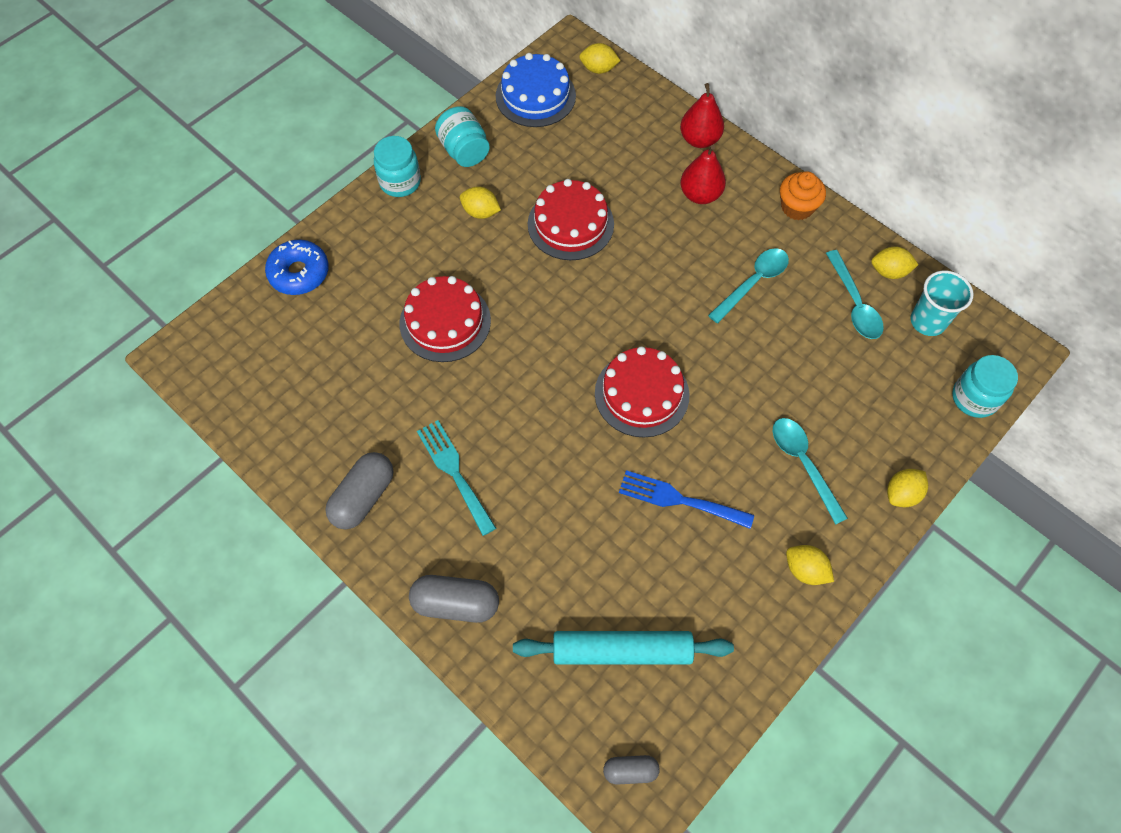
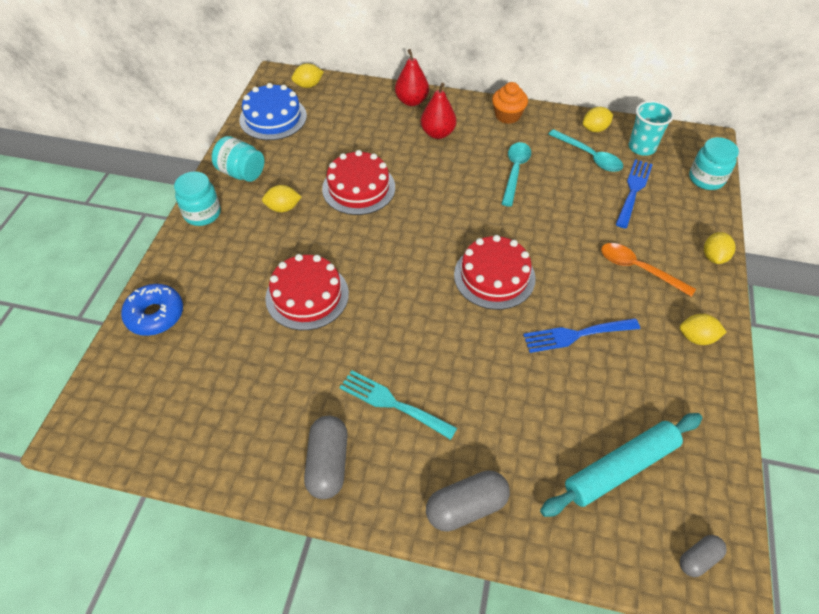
camera: 30 degrees left, 10 degrees down
(803, 464) = (638, 269): turquoise spoon -> orange spoon
(873, 370) = (633, 190): none -> blue fork

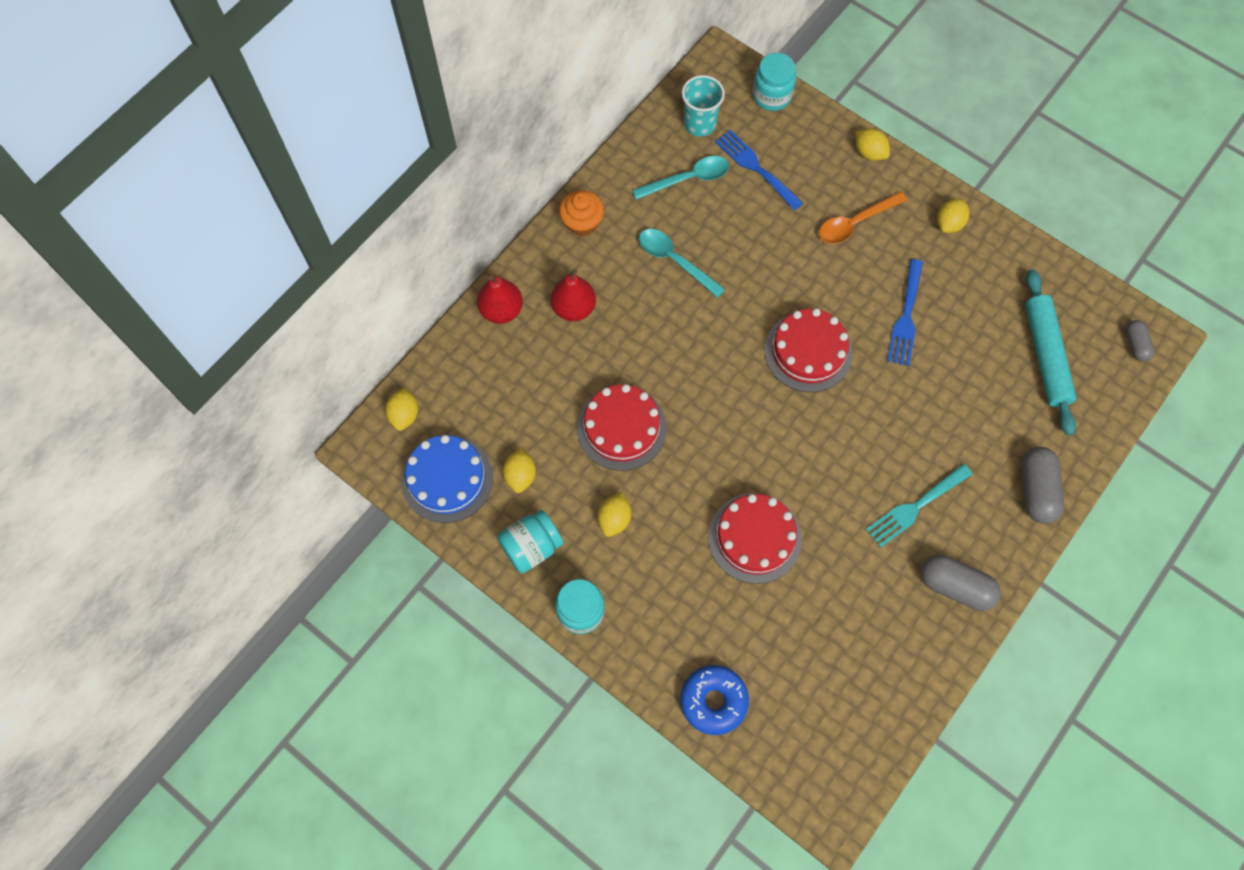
camera: 65 degrees left, 15 degrees up
(595, 129) = (649, 150): yellow lemon -> yellow lemon (520, 476)

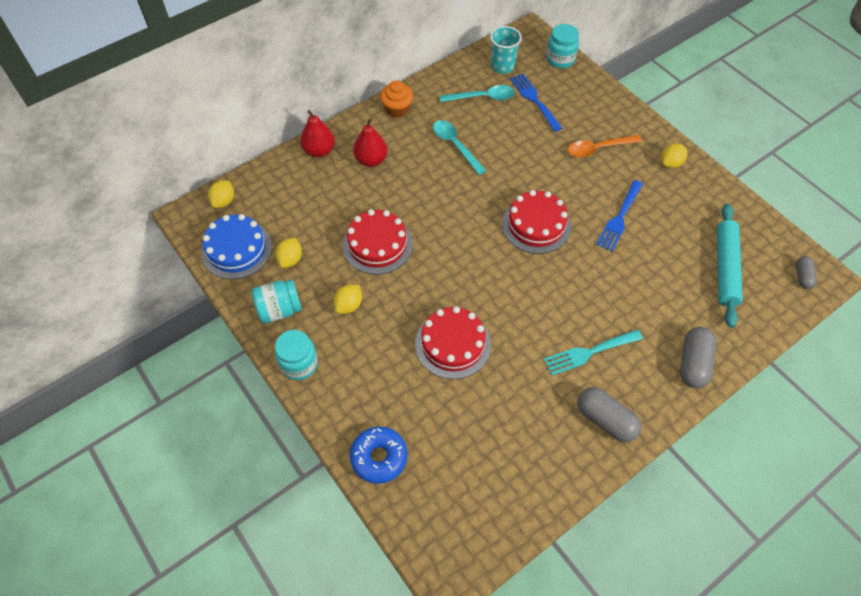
camera: 15 degrees right, 10 degrees down
(869, 153) = (622, 107): yellow lemon -> none

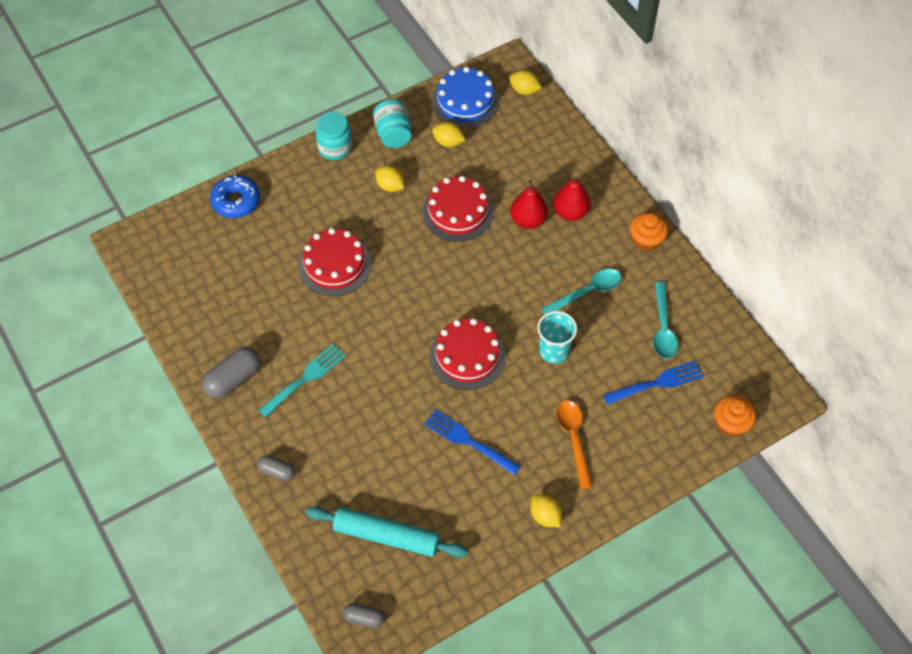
camera: 95 degrees right, 0 degrees up
(319, 151) = (586, 167): red pear -> red pear (528, 220)
(502, 66) = (717, 356): turquoise cup -> turquoise cup (553, 351)
(560, 59) = (730, 424): turquoise jar -> orange cupcake
(588, 353) = (305, 378): turquoise fork -> turquoise fork turned 60 degrees clockwise
(693, 363) = (276, 471): grey capsule -> grey capsule, size x0.58

